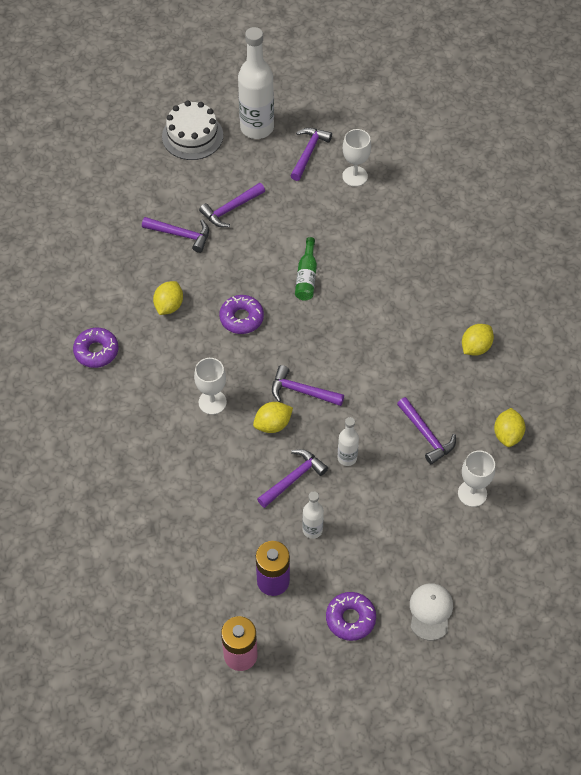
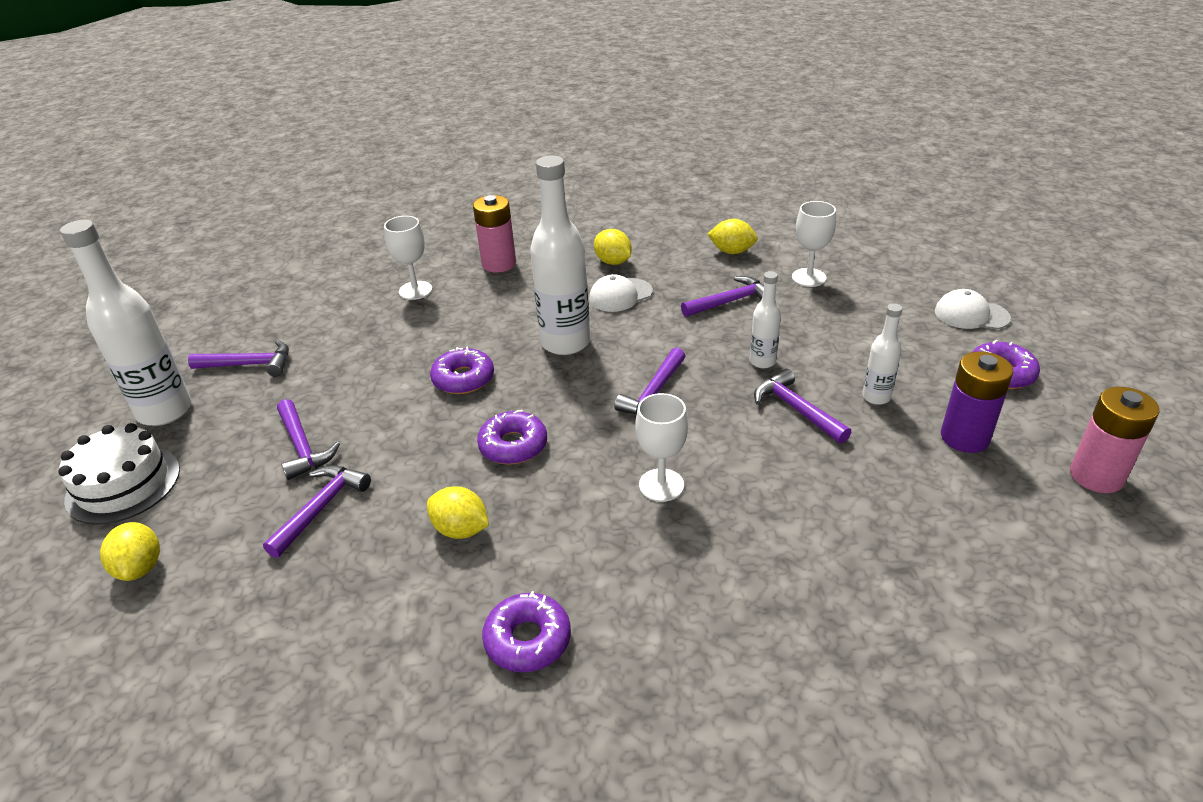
camera: 80 degrees left, 20 degrees down
(273, 424) = (707, 424): yellow lemon -> yellow lemon (140, 567)
(306, 276) = (463, 379): green bottle -> purple donut
(308, 153) = (249, 365): purple hammer -> purple hammer turned 150 degrees clockwise
(355, 176) = (317, 328): white goblet -> white goblet (415, 290)
(355, 330) = (565, 343): none -> white bottle
(425, 358) = (620, 295): none -> white cap
(460, 267) = (499, 264): none -> pink battery

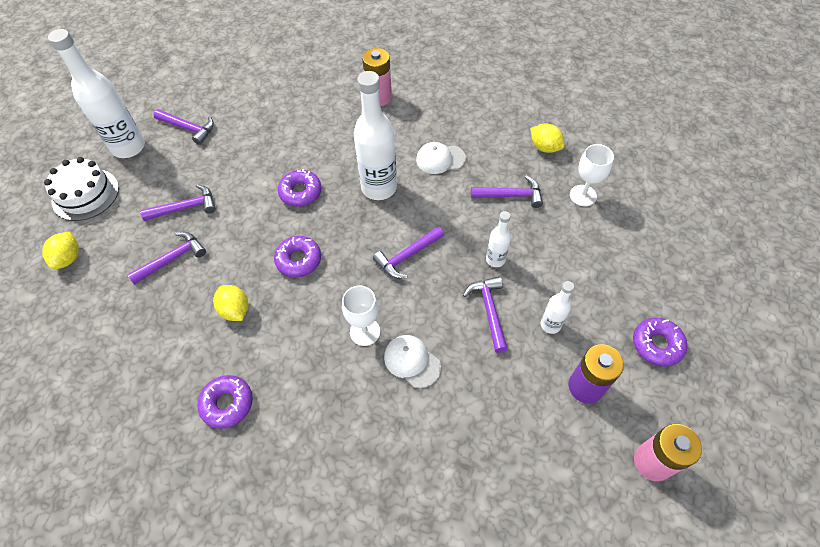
camera: 25 degrees right, 20 degrees up
(302, 447) = (185, 207): purple hammer -> purple hammer turned 105 degrees counterclockwise
(415, 290) = (314, 102): white goblet -> none
(613, 262) = (455, 125): yellow lemon -> none
(971, 315) = (678, 281): white cap -> white cap (412, 361)

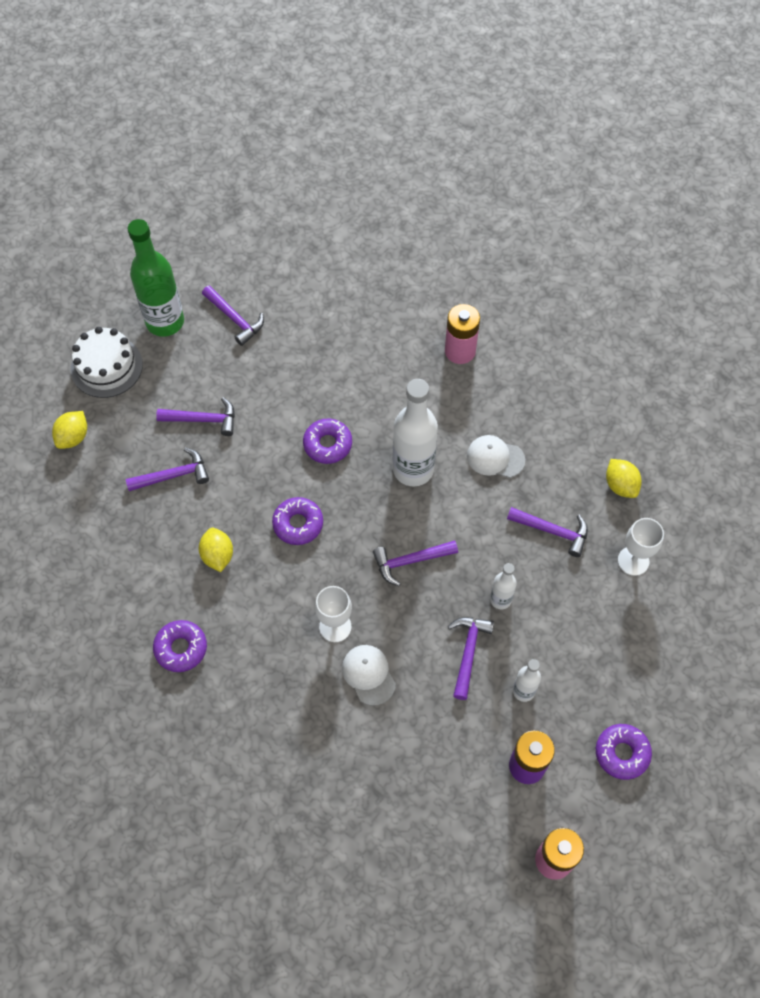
camera: 20 degrees right, 5 degrees up
(129, 147) = (165, 322): white bottle -> green bottle

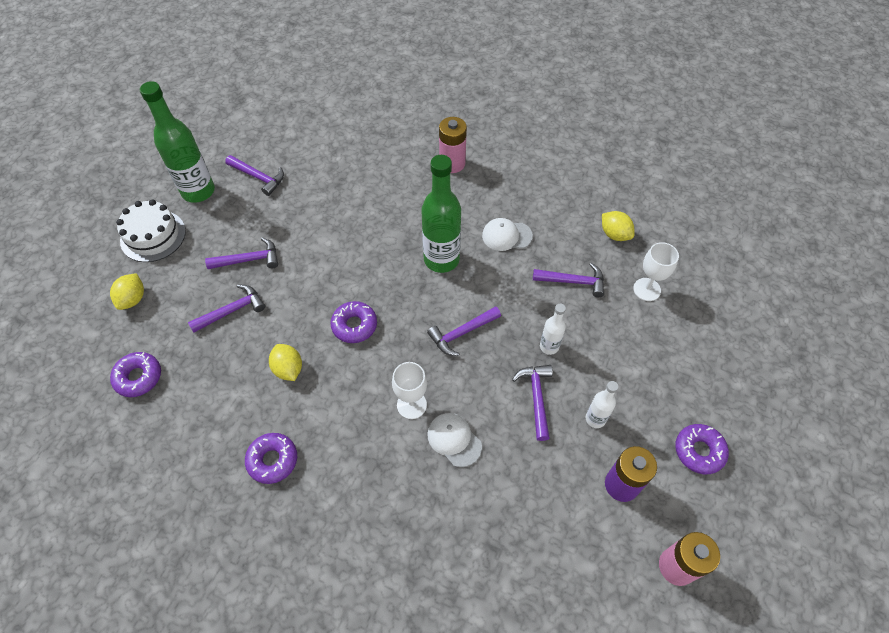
camera: 15 degrees left, 5 degrees down
(327, 444) = (363, 256): purple donut -> purple donut (138, 377)
(413, 469) = (441, 259): white bottle -> green bottle

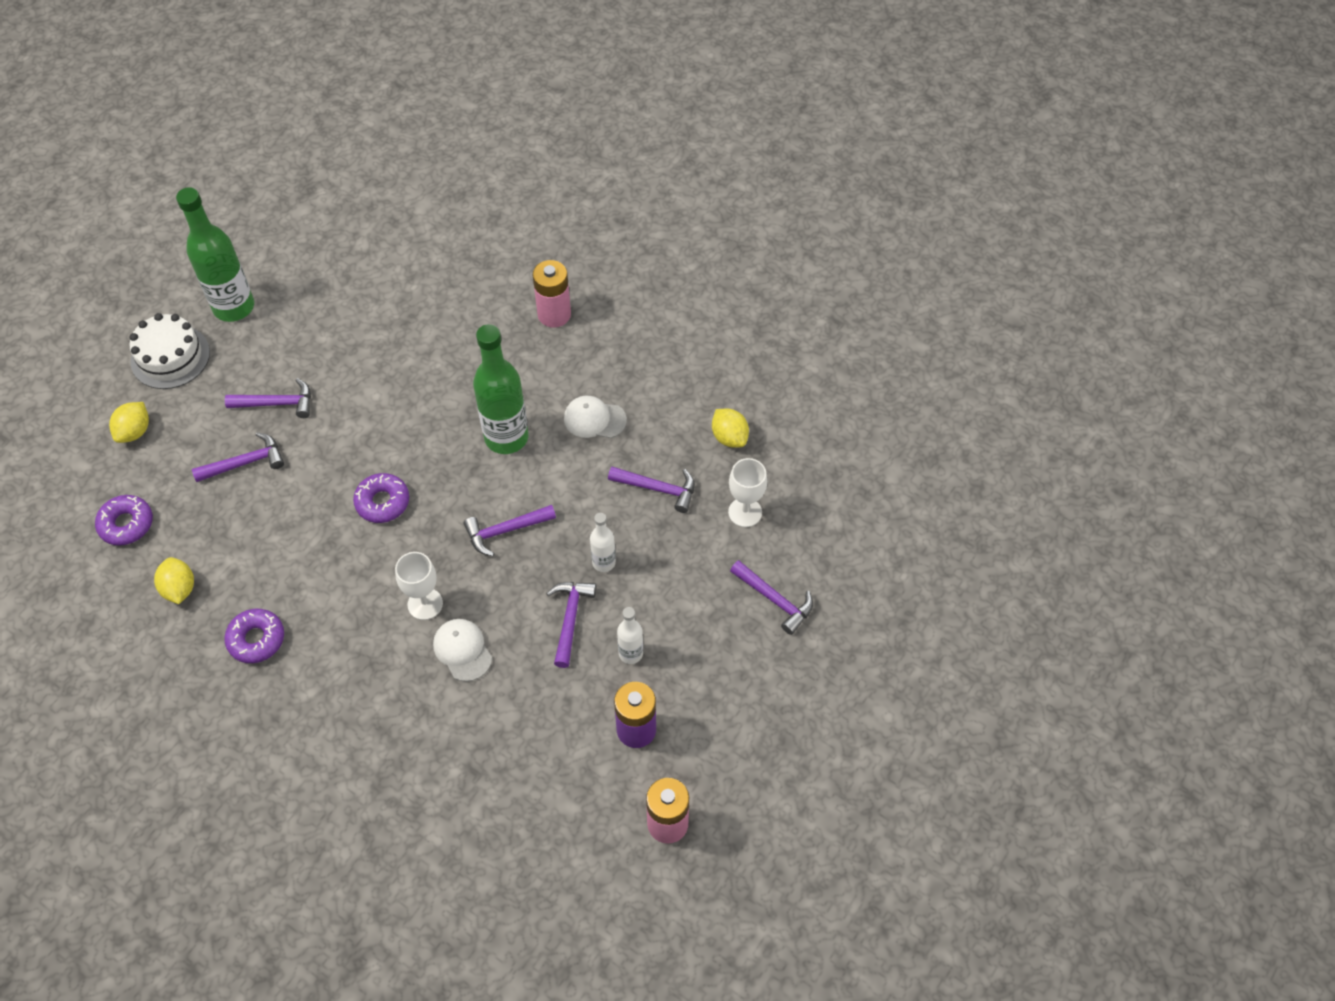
camera: 10 degrees right, 0 degrees up
(258, 177) = (310, 299): purple hammer -> purple hammer (774, 600)
(288, 369) = (295, 541): yellow lemon -> yellow lemon (179, 588)
(699, 451) = (738, 708): purple donut -> none

